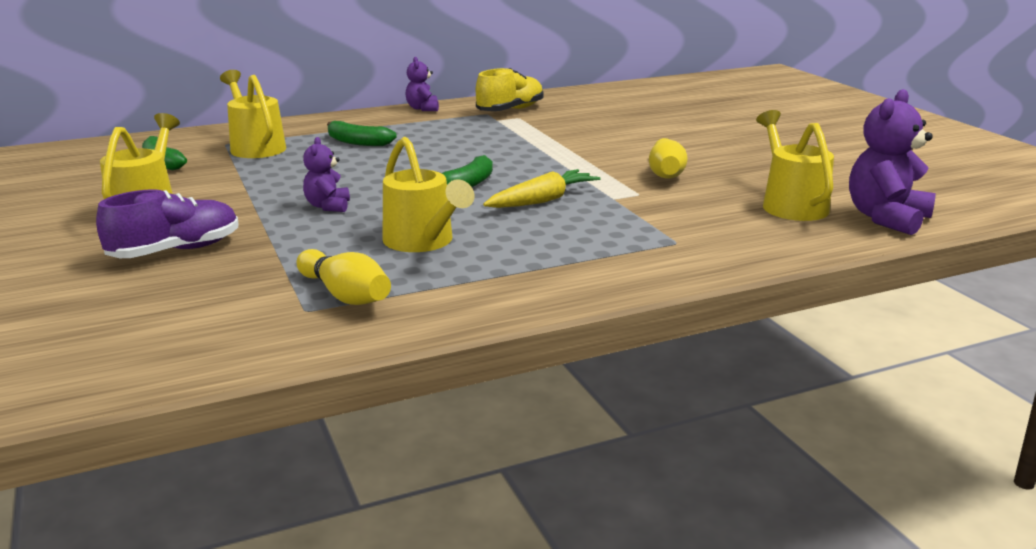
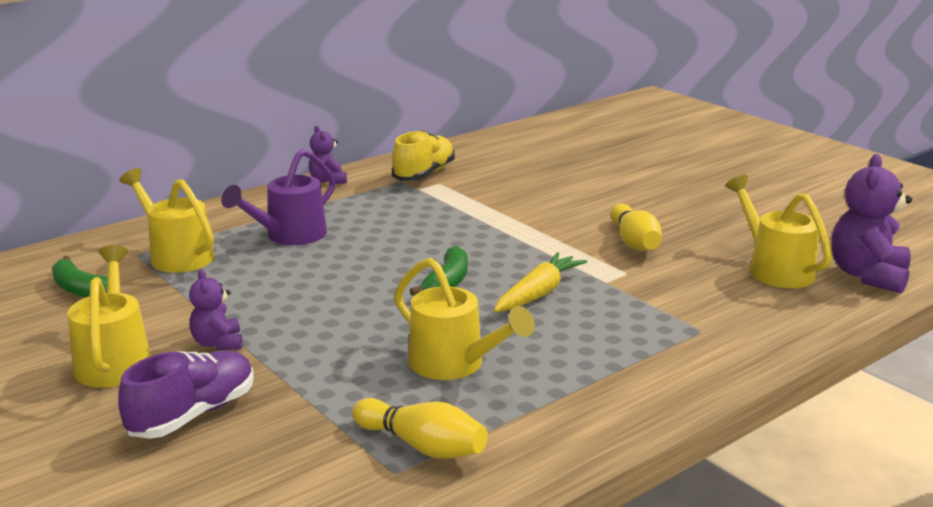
camera: 15 degrees left, 0 degrees up
(328, 206) = (319, 330): purple teddy bear -> purple teddy bear (218, 343)
(357, 142) = (289, 236): green banana -> purple watering can

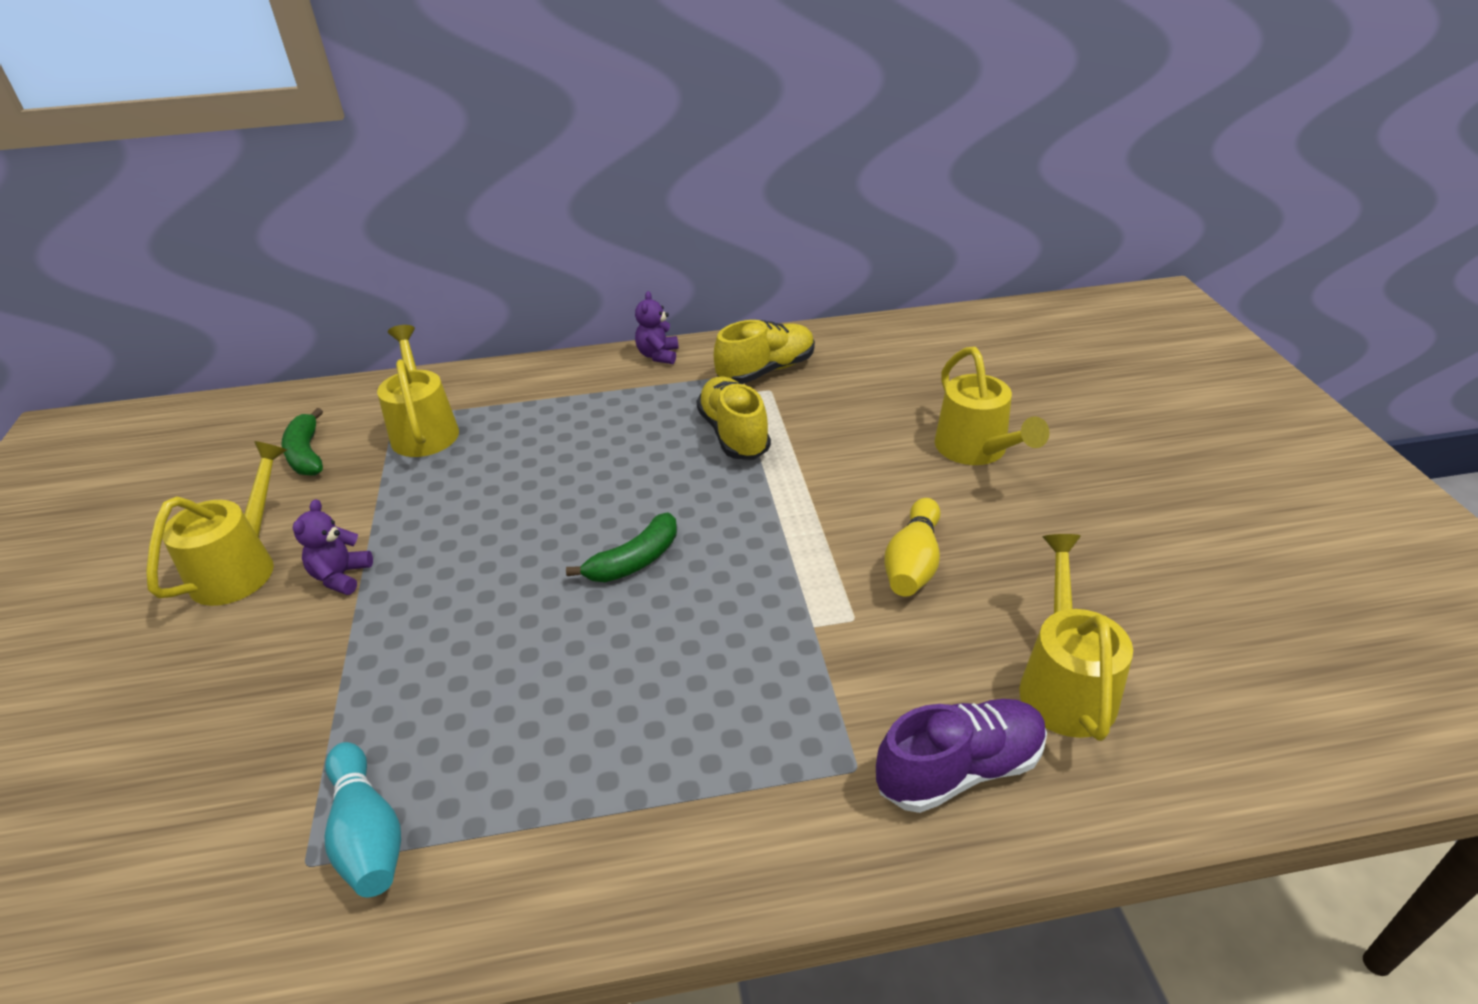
camera: 30 degrees right, 15 degrees up
(193, 414) = (226, 677): purple shoe -> purple shoe (959, 770)
(289, 236) = (546, 432): purple watering can -> none
(422, 446) = (368, 834): yellow bowling pin -> turquoise bowling pin
(440, 209) = (734, 434): none -> yellow shoe
(455, 365) = (520, 708): yellow watering can -> yellow watering can (976, 451)
(538, 293) = (716, 618): yellow carrot -> none
(868, 275) = (1201, 751): purple teddy bear -> none

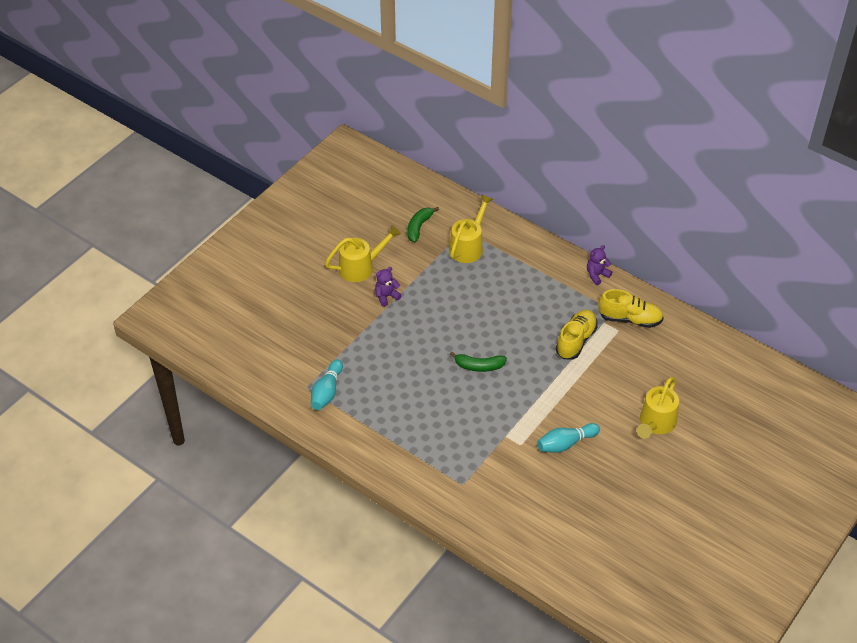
camera: 45 degrees right, 10 degrees up
(913, 563) = (565, 444): yellow bowling pin -> turquoise bowling pin
(959, 770) = (489, 508): purple shoe -> none
(1064, 683) = (553, 516): yellow watering can -> none

